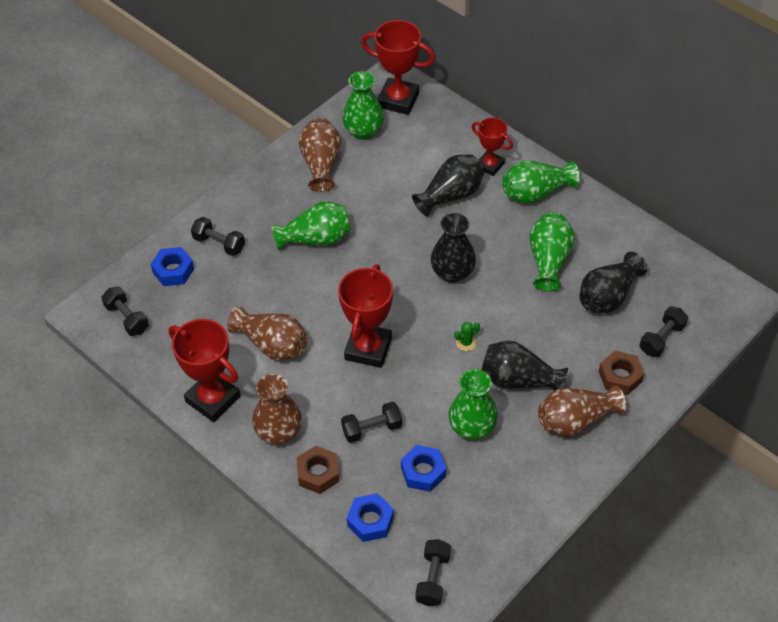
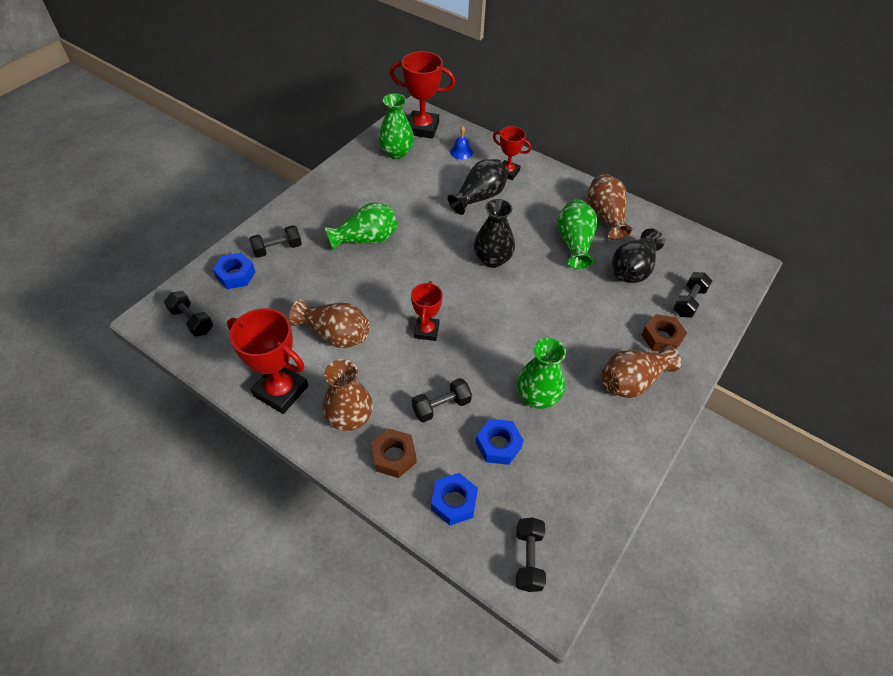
camera: 10 degrees left, 0 degrees up
(219, 244) = (277, 249): black dumbbell -> black dumbbell turned 45 degrees counterclockwise
(321, 164) = (363, 179): brown vase -> brown vase (605, 216)
(368, 348) = (426, 331): red trophy -> red trophy, size x0.61
(439, 135) = (461, 152): none -> blue bell
(466, 343) = (516, 318): green cactus -> none
(519, 380) = (571, 348): black vase -> none
(535, 193) = (551, 191): green vase -> none

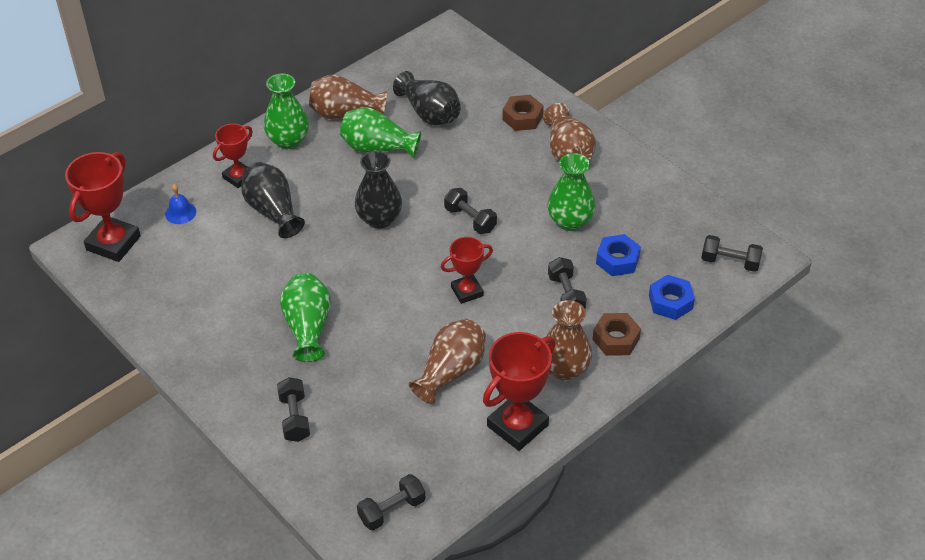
camera: 75 degrees left, 5 degrees down
(235, 275) = (327, 463): blue nut -> none
(396, 152) = (153, 277): green vase -> green vase (288, 140)
(426, 331) = (467, 291): red trophy -> red trophy turned 45 degrees counterclockwise
(688, 302) = (484, 86): black dumbbell -> black dumbbell (470, 219)

